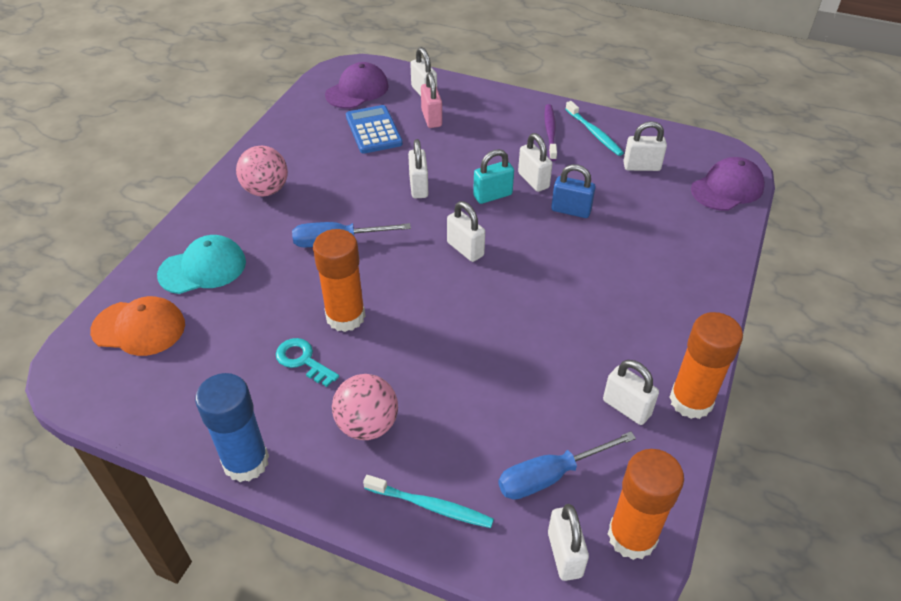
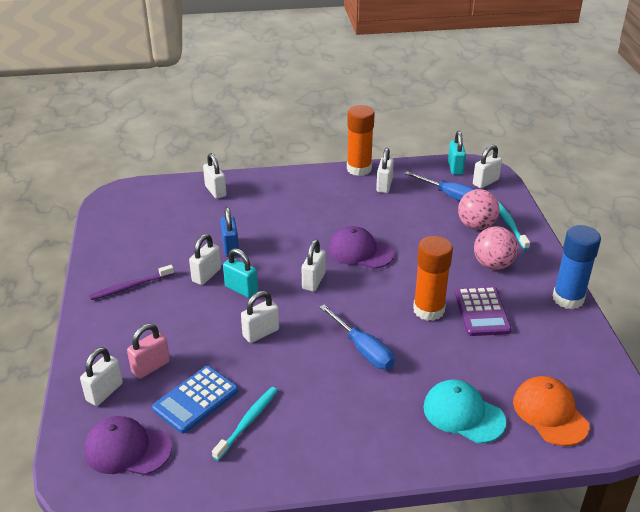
camera: 120 degrees left, 10 degrees down
(266, 190) = (341, 430): pink ball -> pink ball (476, 226)
(303, 360) = (482, 312): turquoise key -> purple calculator
(594, 133) = (118, 263): turquoise toothbrush -> turquoise toothbrush (248, 422)
(632, 536) = (455, 168): orange glue stick -> turquoise padlock
(641, 167) = (152, 230): white padlock -> white padlock (215, 191)
(727, 188) = (154, 191): purple cap -> purple cap (360, 251)

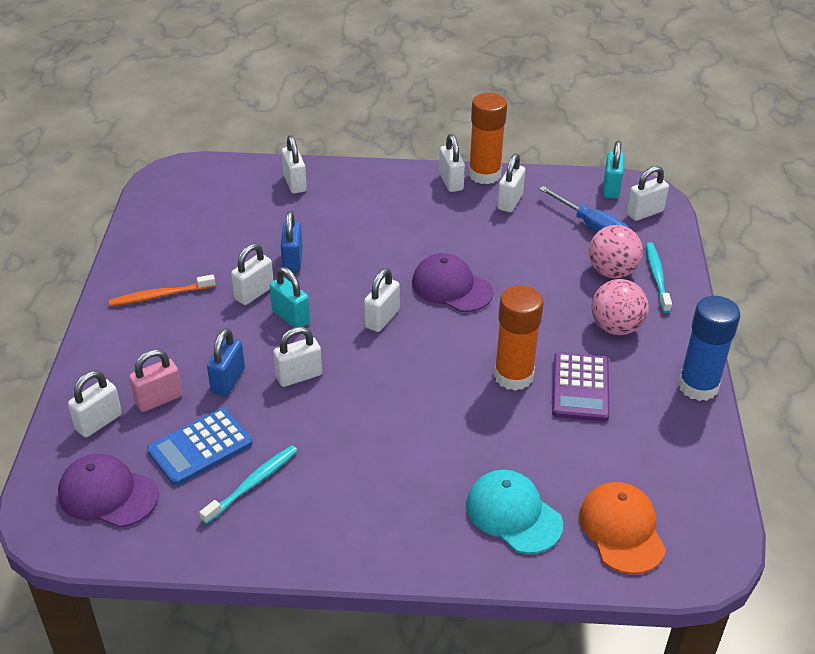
camera: 10 degrees right, 5 degrees up
(130, 287) = (160, 296): purple toothbrush -> orange toothbrush
(204, 344) = (228, 381): none -> blue padlock
(335, 177) = (451, 182): none -> white padlock
(363, 349) = (416, 415): blue screwdriver -> none

